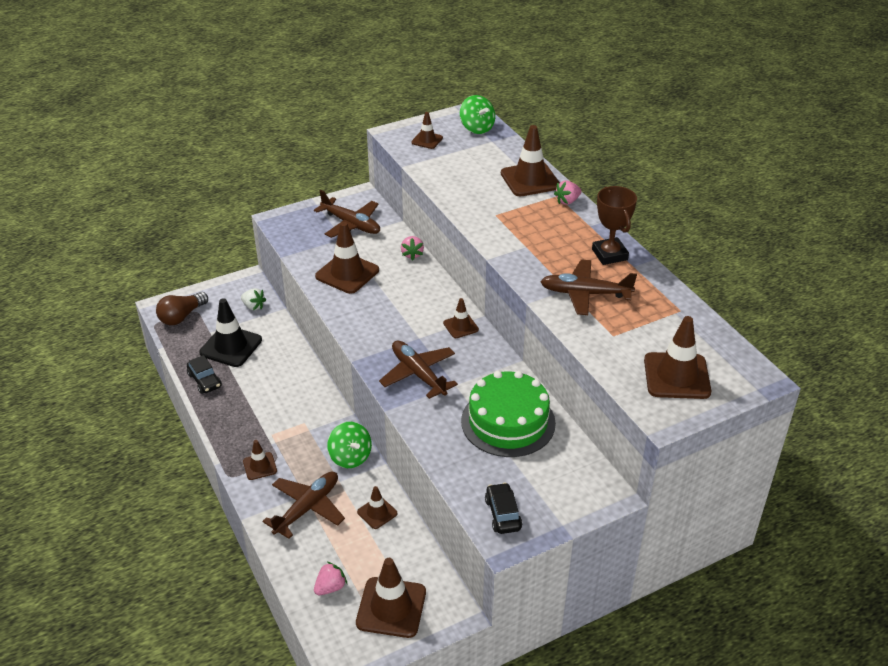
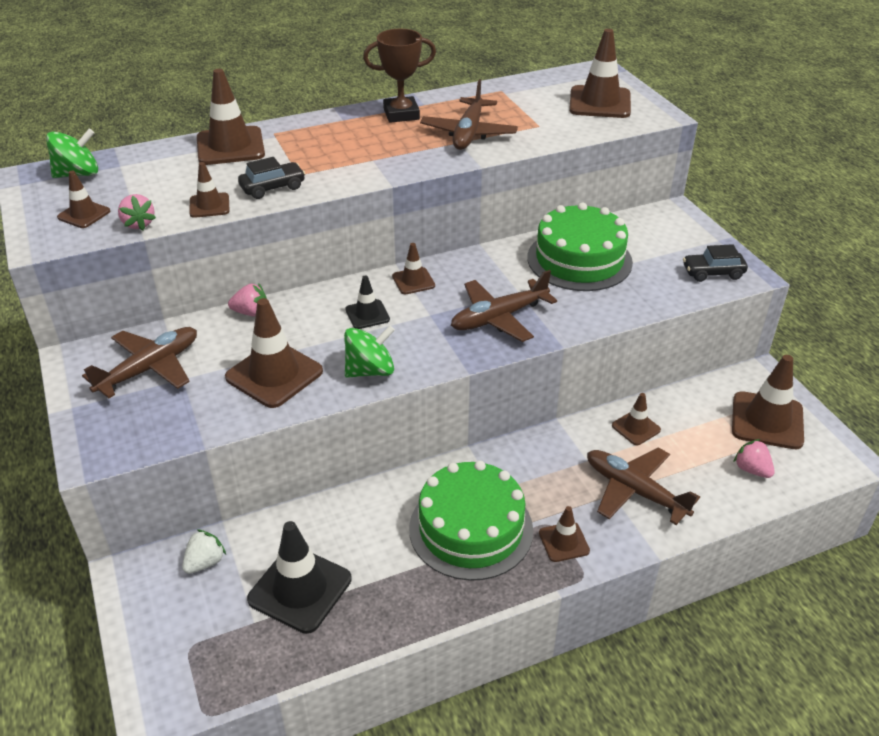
camera: 85 degrees left, 0 degrees up
(182, 316) = (198, 669): brown light bulb -> none
(205, 381) = (377, 621): black car -> black car (273, 187)
(274, 418) = (471, 529): none -> green cake
(350, 457) = (546, 449): green spinning top -> green spinning top (370, 370)
(415, 307) = (367, 314): none -> black traffic cone
(444, 184) = (209, 205): none -> brown traffic cone
(567, 201) = (288, 128): pink strawberry -> pink strawberry (138, 224)

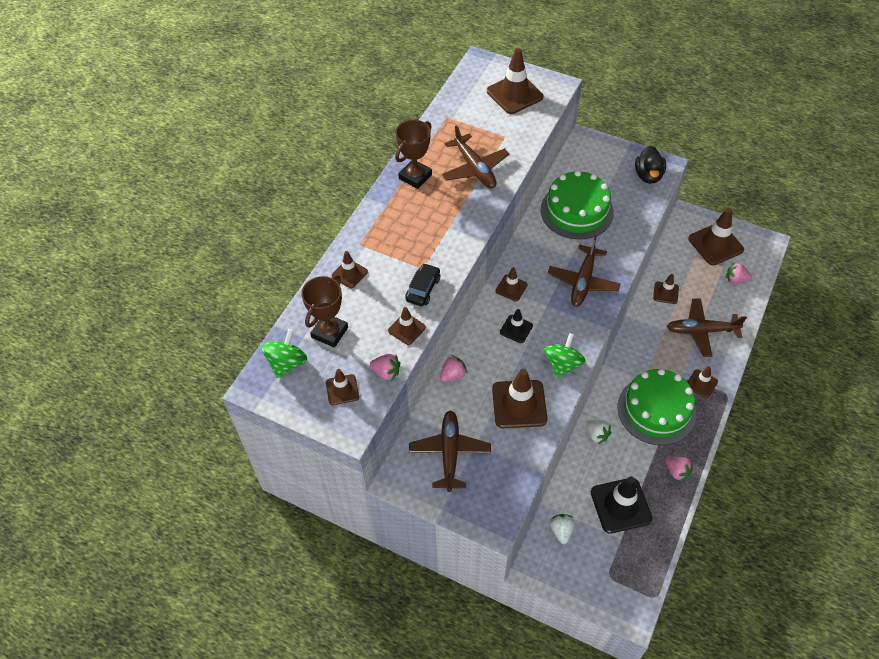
camera: 40 degrees left, 15 degrees up
(145, 173) = (330, 332): none -> brown trophy
(230, 146) = (349, 274): brown traffic cone -> brown traffic cone, size x0.55
(369, 503) = (596, 435): none -> white strawberry
(411, 607) = (676, 471): none -> pink strawberry
(713, 273) = (648, 175): black car -> black duck

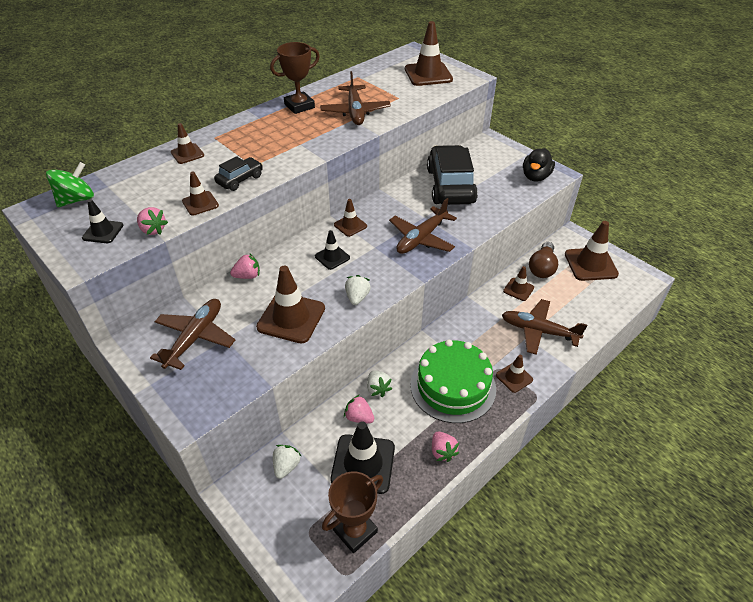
camera: 20 degrees right, 10 degrees down
(330, 332) = (132, 188): brown trophy -> brown trophy (355, 531)
(342, 390) = (103, 232): brown traffic cone -> black traffic cone
(562, 364) = (357, 297): green spinning top -> white strawberry
(576, 211) = (450, 186): green cake -> black car
(675, 262) = (542, 268): none -> brown light bulb
(736, 279) = (597, 298): pink strawberry -> pink strawberry (359, 417)

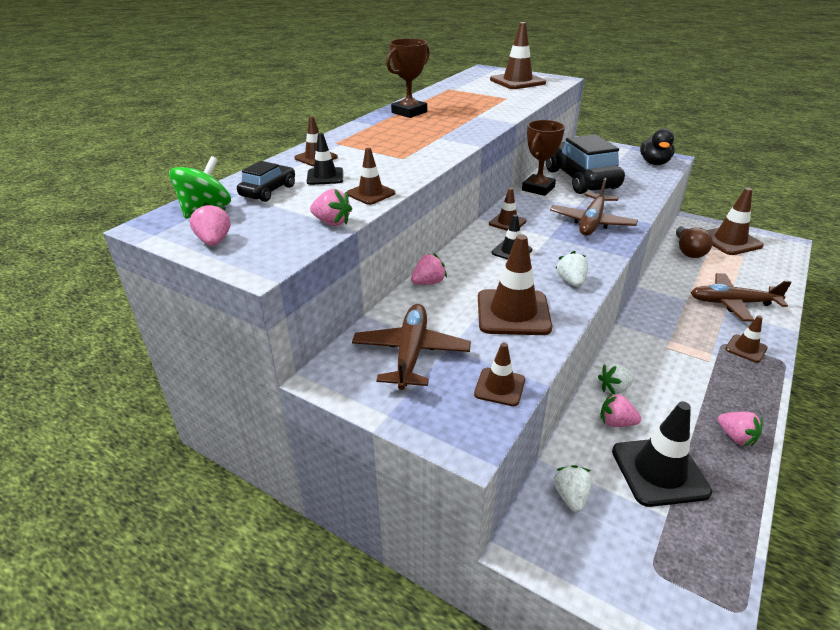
camera: 15 degrees left, 10 degrees down
(65, 233) = (214, 241): none -> pink strawberry
(103, 232) = (266, 233): black traffic cone -> black traffic cone (325, 176)
(240, 179) = (399, 170): black car -> black car (268, 191)
(355, 112) = (473, 110): brown plane -> none
(355, 531) = (710, 552): brown trophy -> brown trophy (538, 188)
(378, 389) = (614, 388): white strawberry -> white strawberry turned 105 degrees clockwise
(453, 386) = (691, 369): green cake -> none
(518, 289) = (682, 271): brown traffic cone -> brown traffic cone (499, 387)

